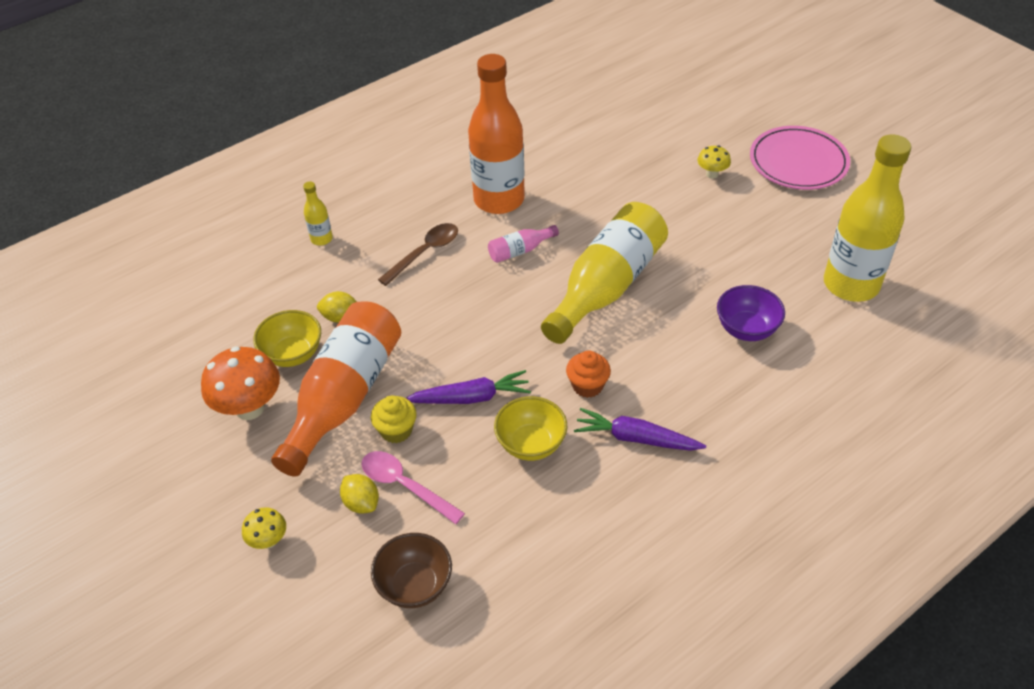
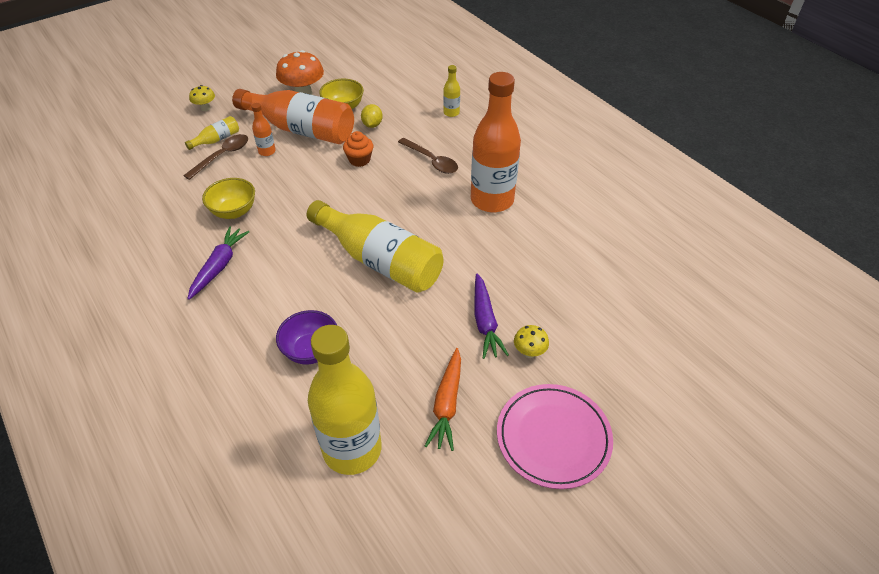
camera: 90 degrees right, 0 degrees up
(361, 503) = (217, 140): yellow lemon -> yellow bottle
(396, 430) = (267, 151): yellow cupcake -> orange bottle
(405, 486) = (222, 156): pink spoon -> brown spoon
(415, 585) = (150, 161): brown bowl -> none
(470, 397) = (284, 183): purple carrot -> purple carrot (485, 321)
(520, 251) = (428, 211): pink bottle -> none
(587, 385) = (277, 243): orange cupcake -> orange cupcake (359, 160)
(783, 225) = (447, 404): none -> orange carrot

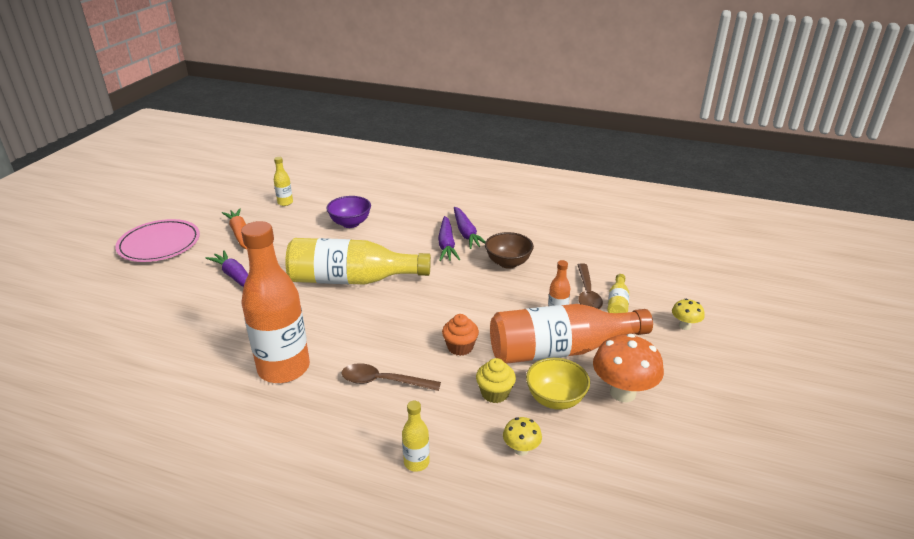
camera: 145 degrees right, 15 degrees down
(234, 211) = (508, 263): yellow bowl -> brown bowl
(255, 261) = (446, 244): none -> purple carrot
(352, 449) = (285, 202): yellow bottle -> yellow bottle, size x0.42
(372, 125) = (495, 393): yellow lemon -> yellow cupcake
(529, 352) = (191, 274): yellow mushroom -> yellow mushroom (521, 449)

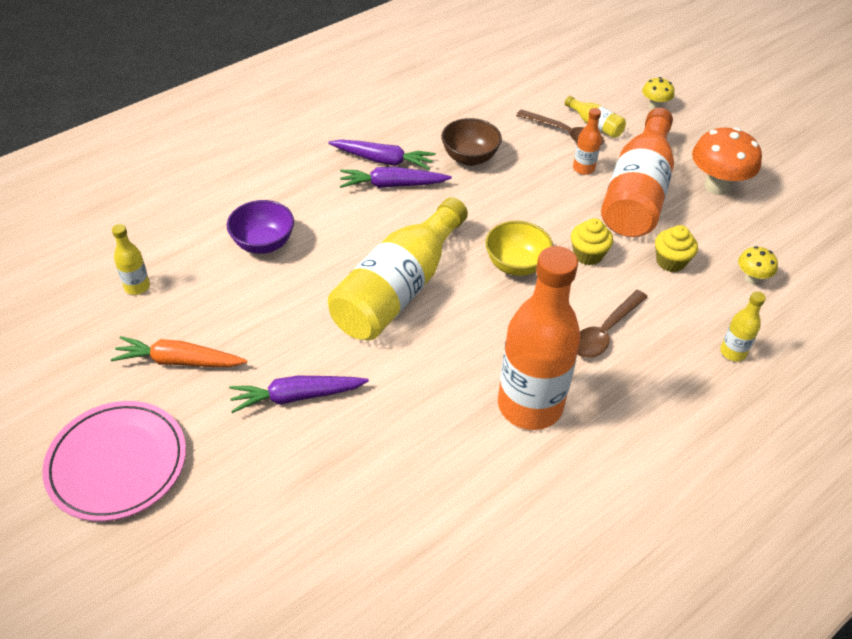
camera: 60 degrees left, 15 degrees up
(446, 244) = (392, 185): purple carrot -> purple carrot turned 150 degrees clockwise
(460, 347) = (588, 255): orange cupcake -> yellow cupcake
(555, 399) = (701, 228): yellow bowl -> yellow bowl (516, 265)

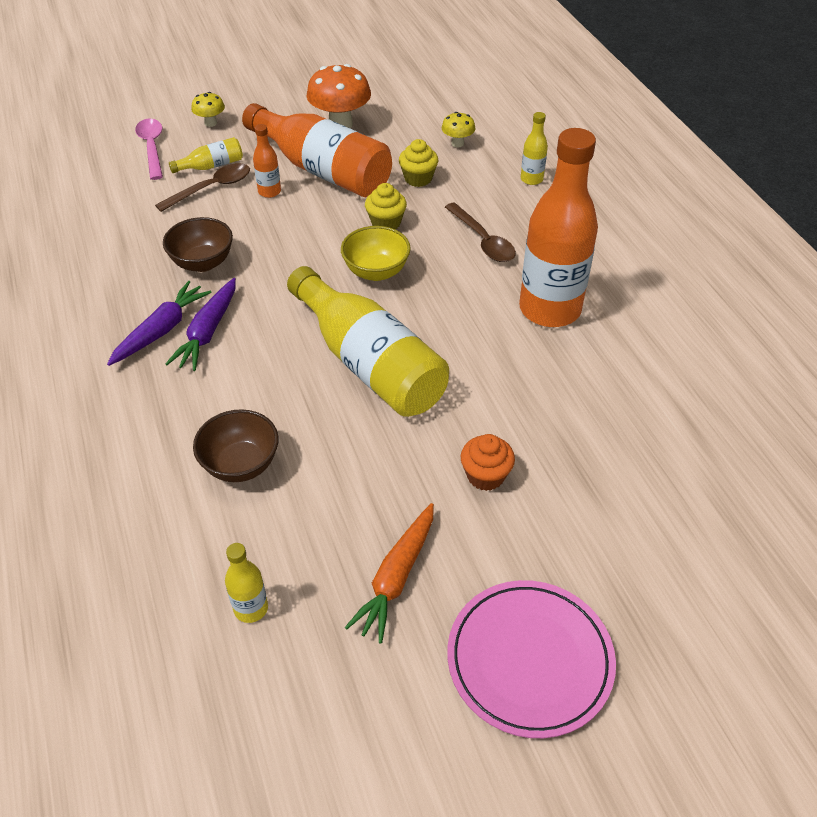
camera: 70 degrees left, 0 degrees up
(263, 244) = (241, 464): purple bowl -> brown bowl
(297, 396) = (485, 476): purple carrot -> orange cupcake
(595, 85) = (152, 148): none -> pink spoon

